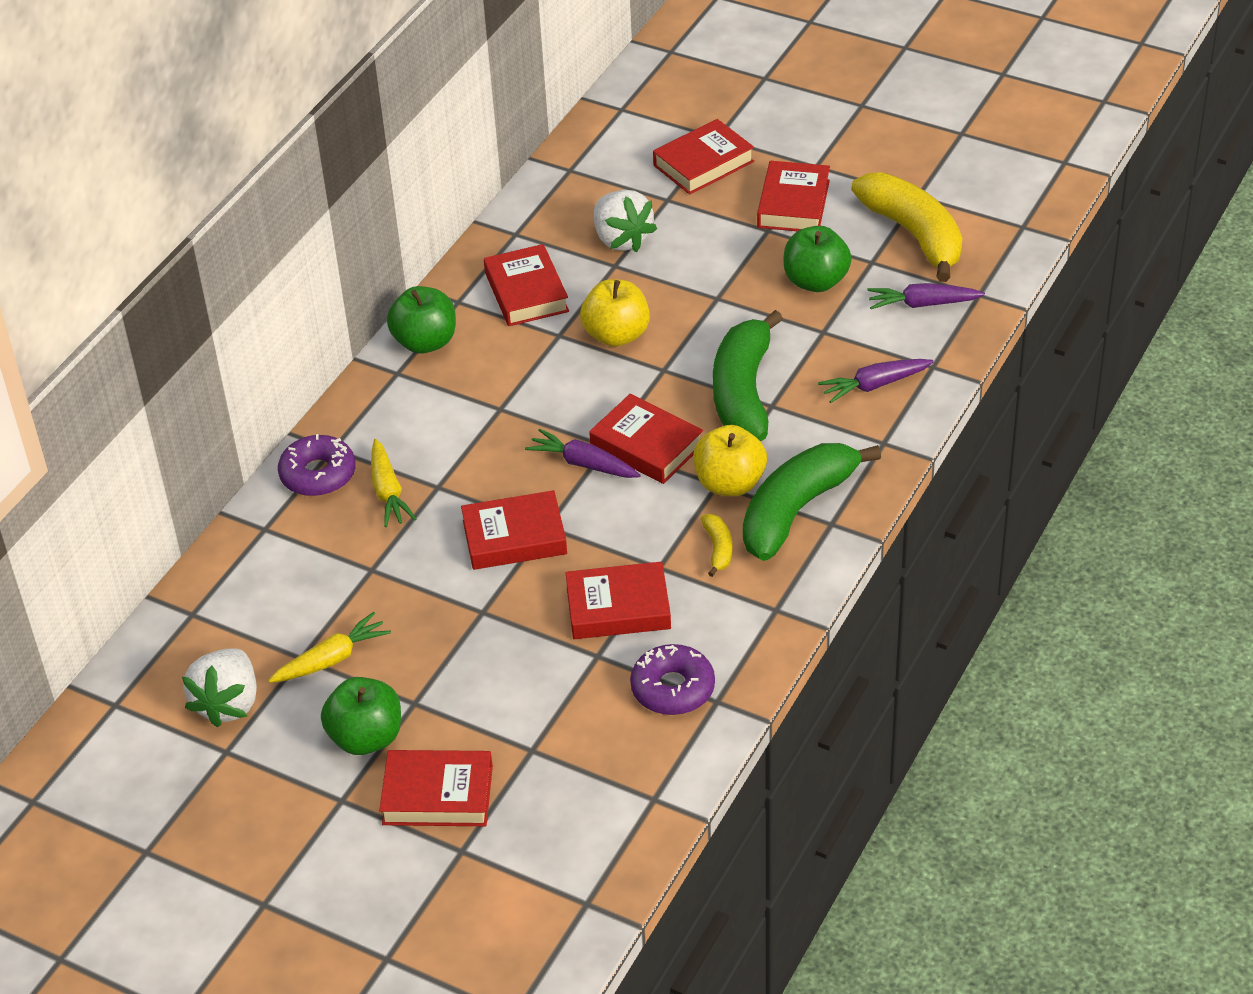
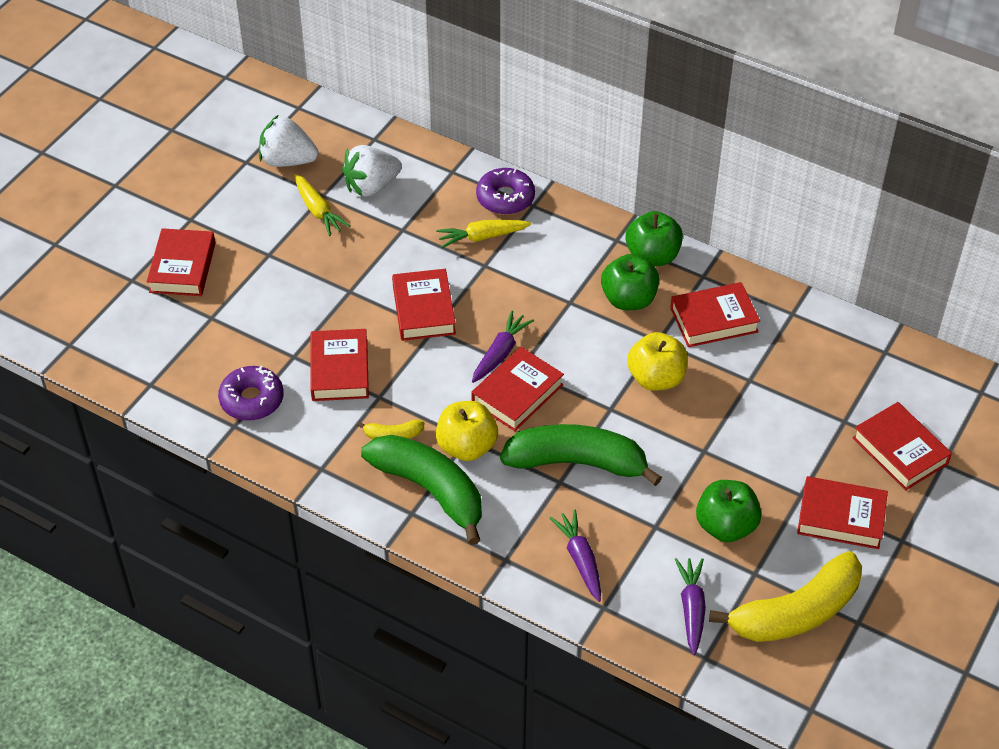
camera: 90 degrees right, 5 degrees up
(366, 738) = (242, 230): green apple -> green apple (628, 299)
(621, 239) = (785, 386): white strawberry -> white strawberry (371, 186)

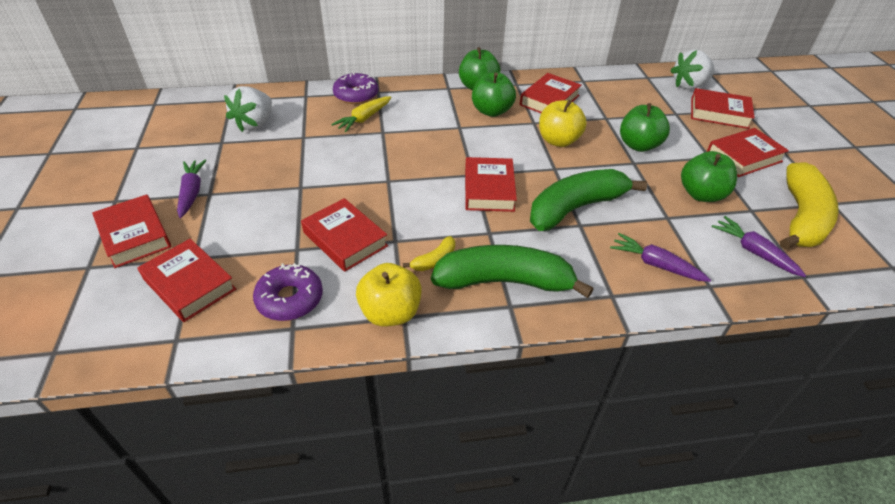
camera: 40 degrees left, 5 degrees down
(288, 161) = (173, 134): white strawberry -> white strawberry (689, 85)
(318, 210) = (226, 152): yellow carrot -> none
(424, 310) = (368, 173): red book -> red book (189, 284)
(467, 447) = (495, 238): yellow apple -> yellow apple (390, 312)
(500, 353) = (449, 172): purple carrot -> purple carrot (192, 193)
(739, 434) = (638, 145): none -> green apple

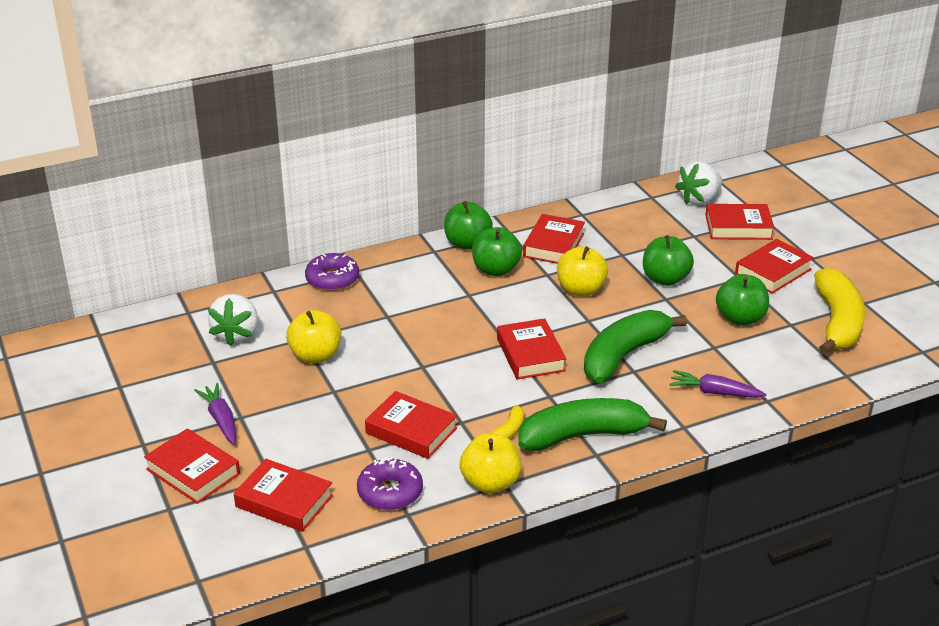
camera: 15 degrees left, 10 degrees down
(305, 153) = (315, 356): none -> yellow apple
(364, 119) = (358, 305): yellow carrot -> none
(754, 252) = (800, 363): purple carrot -> none

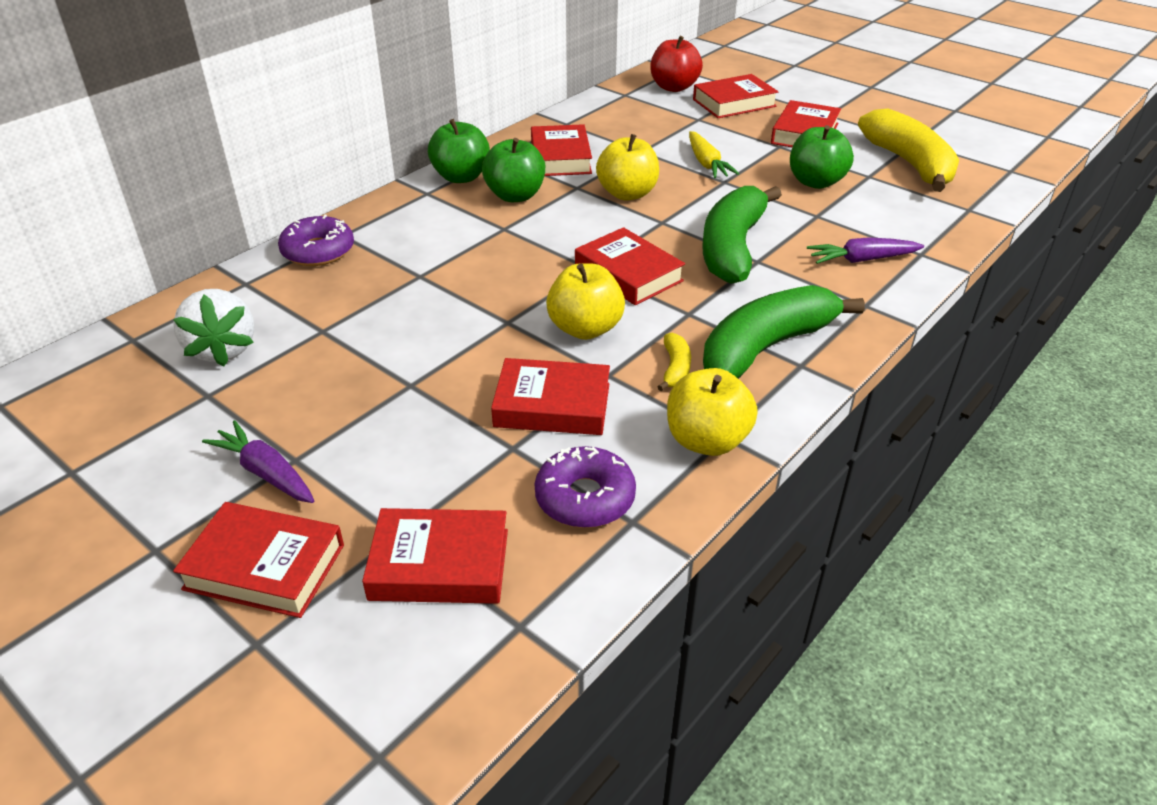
camera: 25 degrees left, 5 degrees up
(315, 356) = (355, 347): yellow apple -> yellow apple (585, 329)
(665, 279) = (706, 163): green apple -> yellow carrot
(699, 199) = (674, 87): white strawberry -> red apple

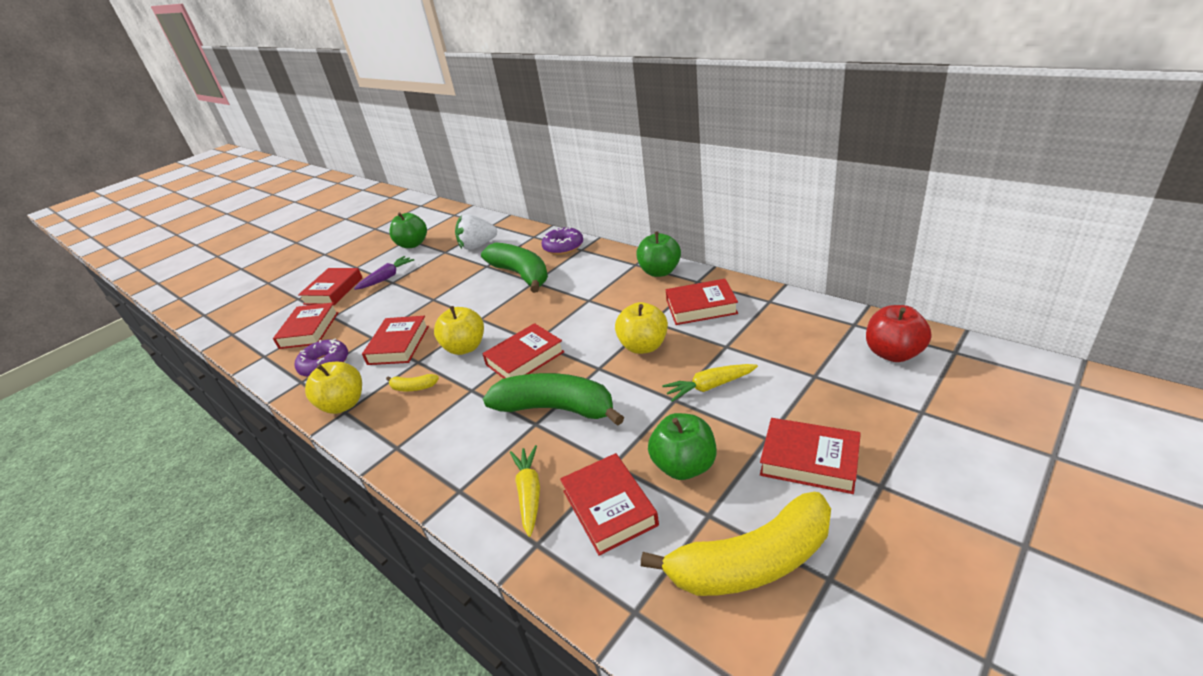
camera: 95 degrees right, 5 degrees down
(515, 196) = (634, 297): green apple -> green apple (413, 244)
(734, 103) = (873, 400): red book -> red book (609, 507)
(766, 347) = (421, 429): green banana -> green banana (521, 275)
(862, 260) = (529, 493): purple carrot -> yellow carrot

